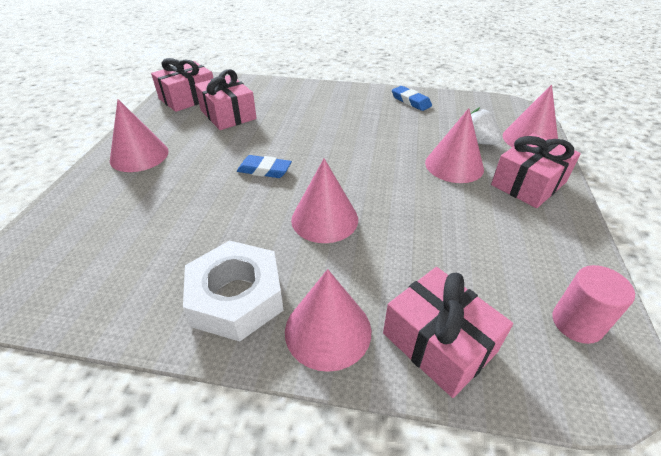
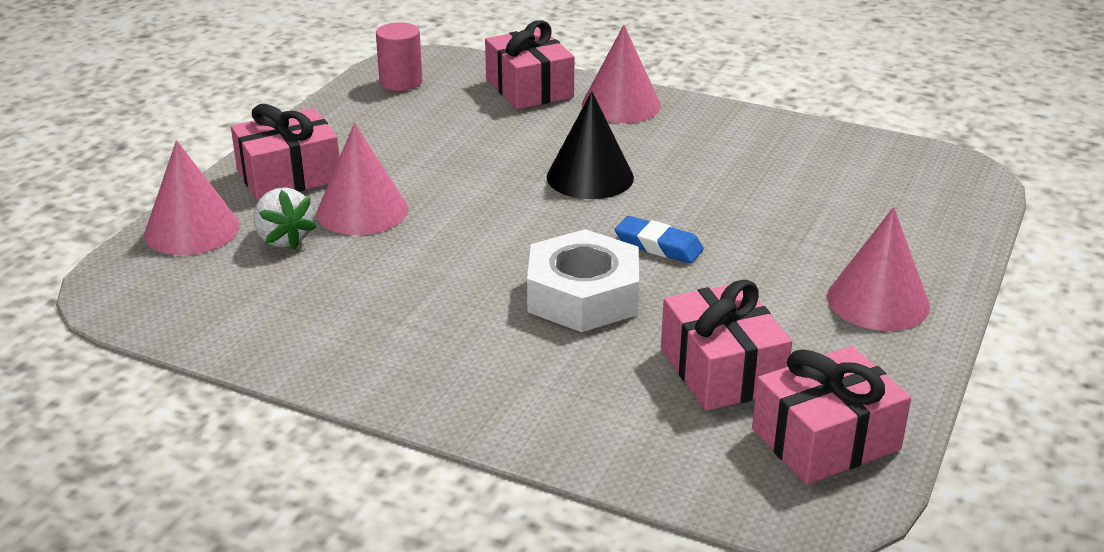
camera: 165 degrees left, 10 degrees down
(236, 297) = (704, 132): white nut -> white nut (583, 295)
(324, 219) = (590, 177): pink cone -> black cone
(410, 101) = (308, 342): blue eraser -> none

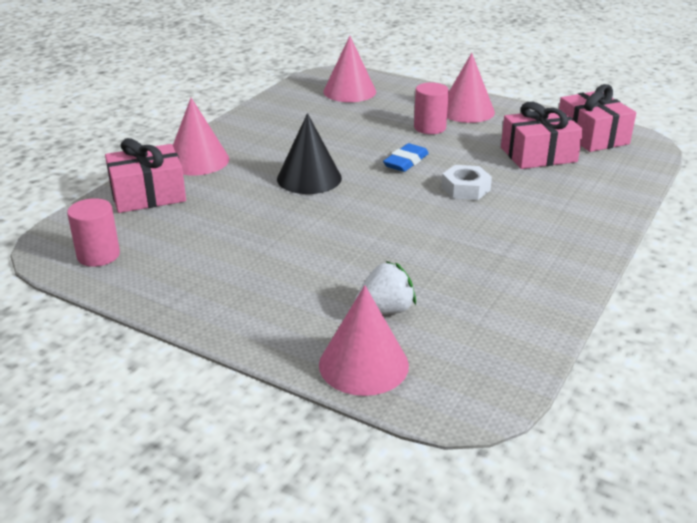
camera: 85 degrees left, 0 degrees up
(289, 175) = (270, 313): pink gift -> none
(362, 211) = (343, 272): pink cone -> pink cone (349, 91)
(583, 295) = (465, 188): white nut -> white nut, size x0.59
(789, 265) = (429, 128): none -> pink cylinder

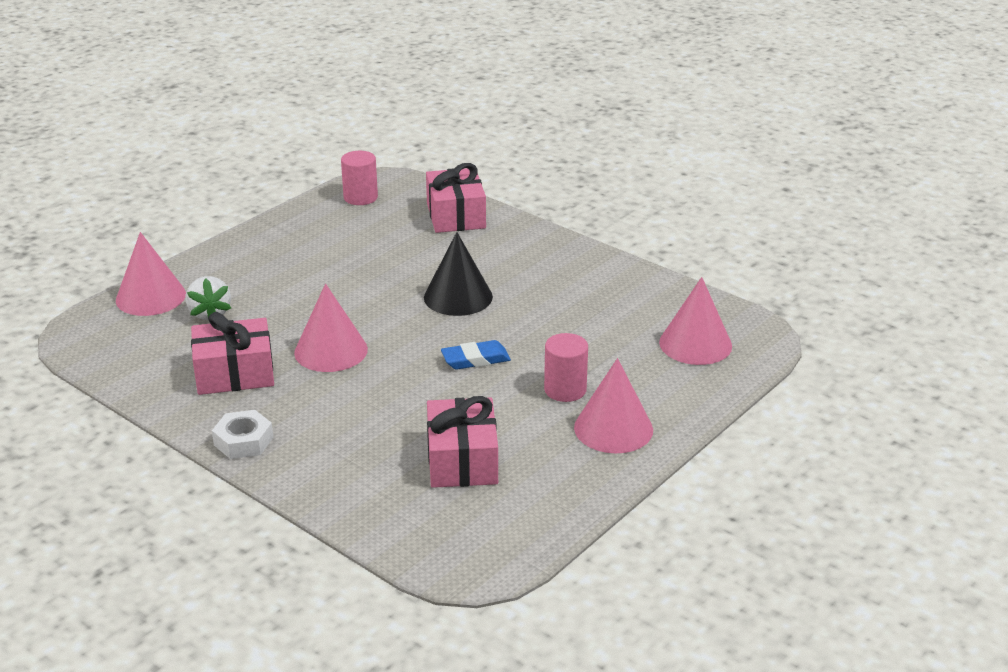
camera: 100 degrees right, 0 degrees up
(197, 160) = (519, 239): pink cone -> pink cone (331, 351)
(406, 162) = (475, 359): blue eraser -> blue eraser turned 60 degrees counterclockwise
(465, 188) = (397, 389): white nut -> white nut (243, 441)
(592, 136) = (504, 522): pink gift -> pink gift (234, 373)

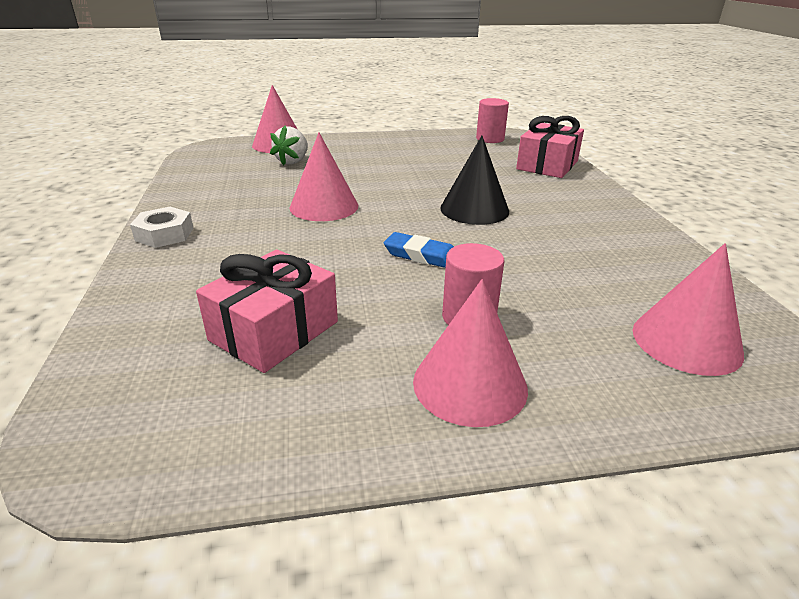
camera: 40 degrees right, 0 degrees up
(234, 373) = (242, 195): pink gift -> none

